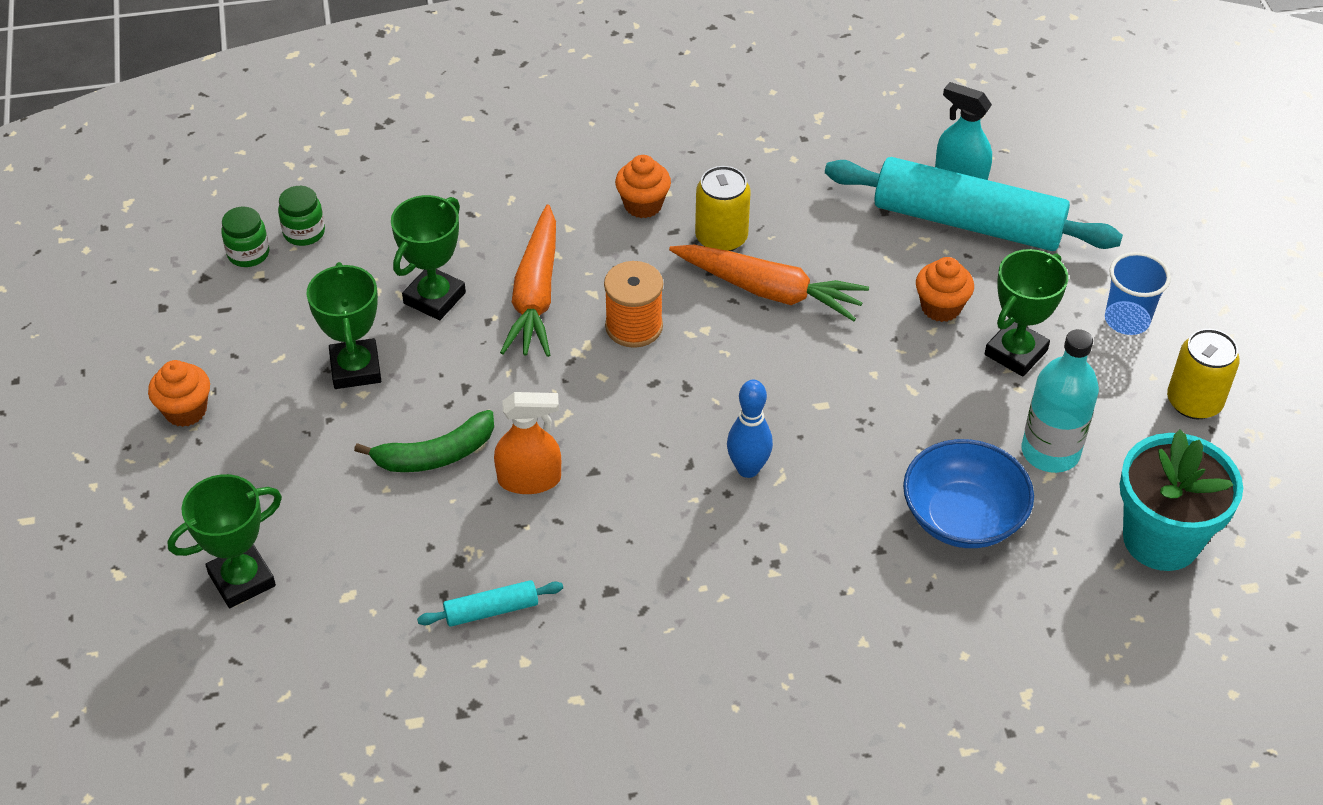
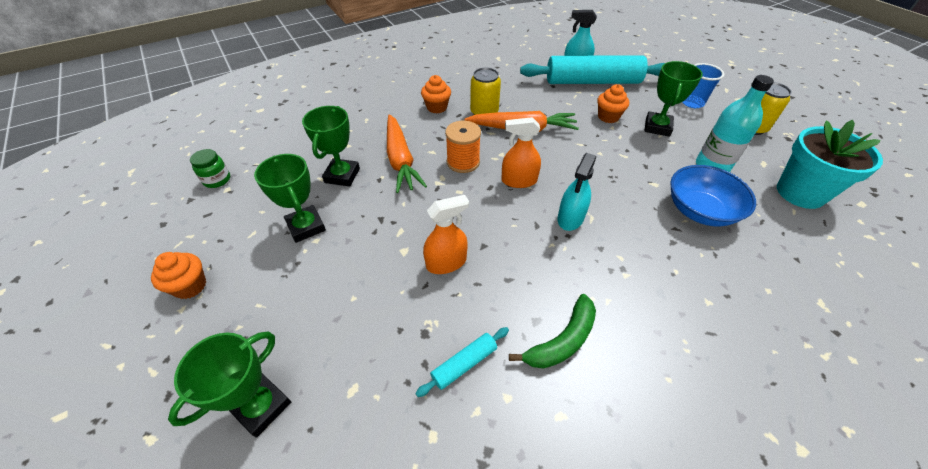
camera: 20 degrees left, 0 degrees up
(304, 232) = (250, 161): green jar -> none
(435, 455) = (378, 265): green banana -> green banana (562, 340)
(705, 385) = (519, 181): none -> orange spray bottle
(748, 469) = (570, 218): blue bowling pin -> turquoise spray bottle

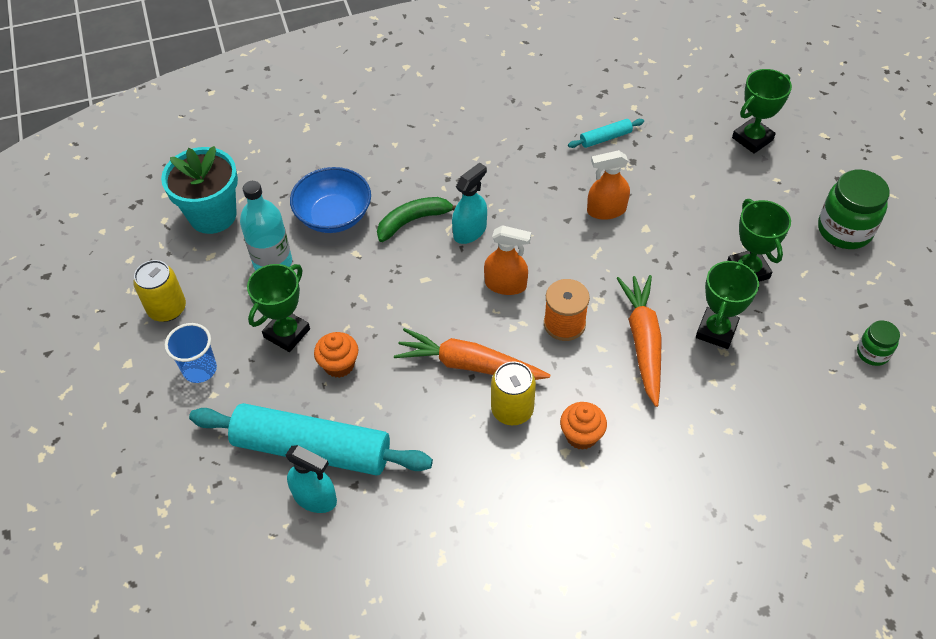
camera: 165 degrees left, 5 degrees up
(190, 286) = (844, 230): orange cupcake -> green jar
(562, 340) = (526, 139): green banana -> green banana (413, 221)

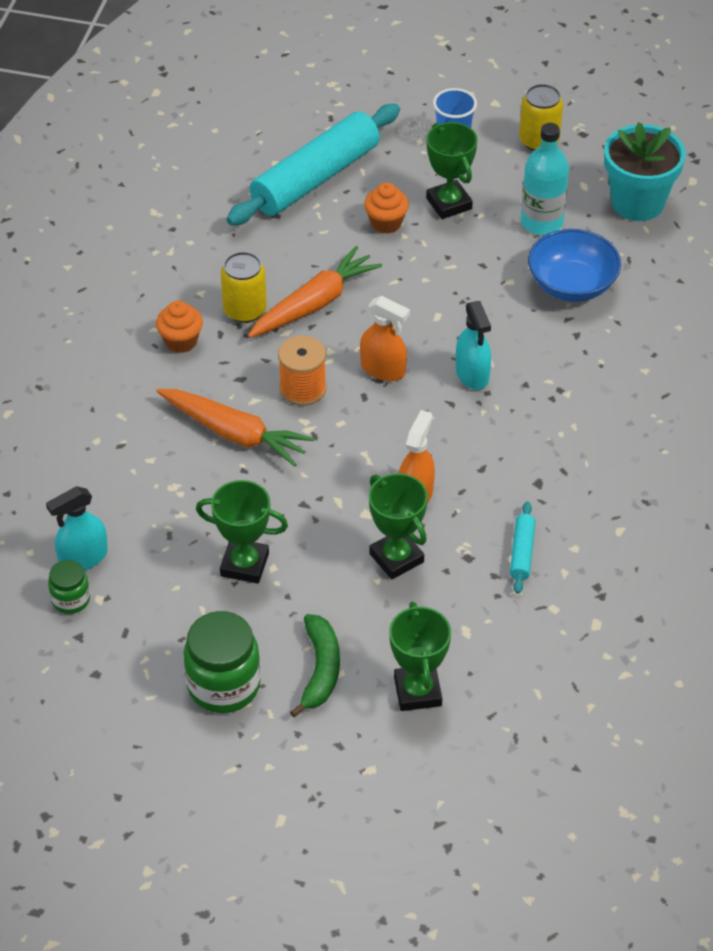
camera: 120 degrees right, 5 degrees down
(315, 497) = (269, 164): turquoise spray bottle -> turquoise spray bottle (83, 558)
(413, 221) = (519, 338): green banana -> green banana (320, 669)
(505, 285) = (383, 369): orange spray bottle -> orange spray bottle turned 105 degrees counterclockwise
(716, 331) = (199, 495): green trophy -> green trophy (396, 558)

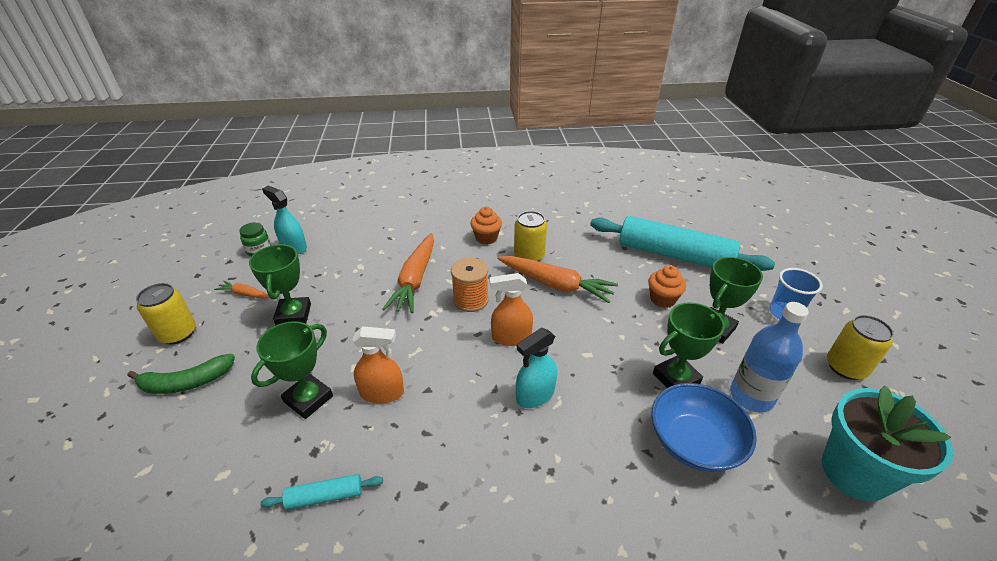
camera: 70 degrees right, 10 degrees down
(173, 616) = (245, 294): none -> orange carrot
(224, 685) = (178, 333): green jar -> yellow can
(383, 369) = (511, 337): orange spray bottle -> orange spray bottle turned 75 degrees clockwise
(417, 691) = (151, 455): green trophy -> green trophy (676, 378)
(541, 222) = (751, 396): turquoise bottle -> blue bottle

